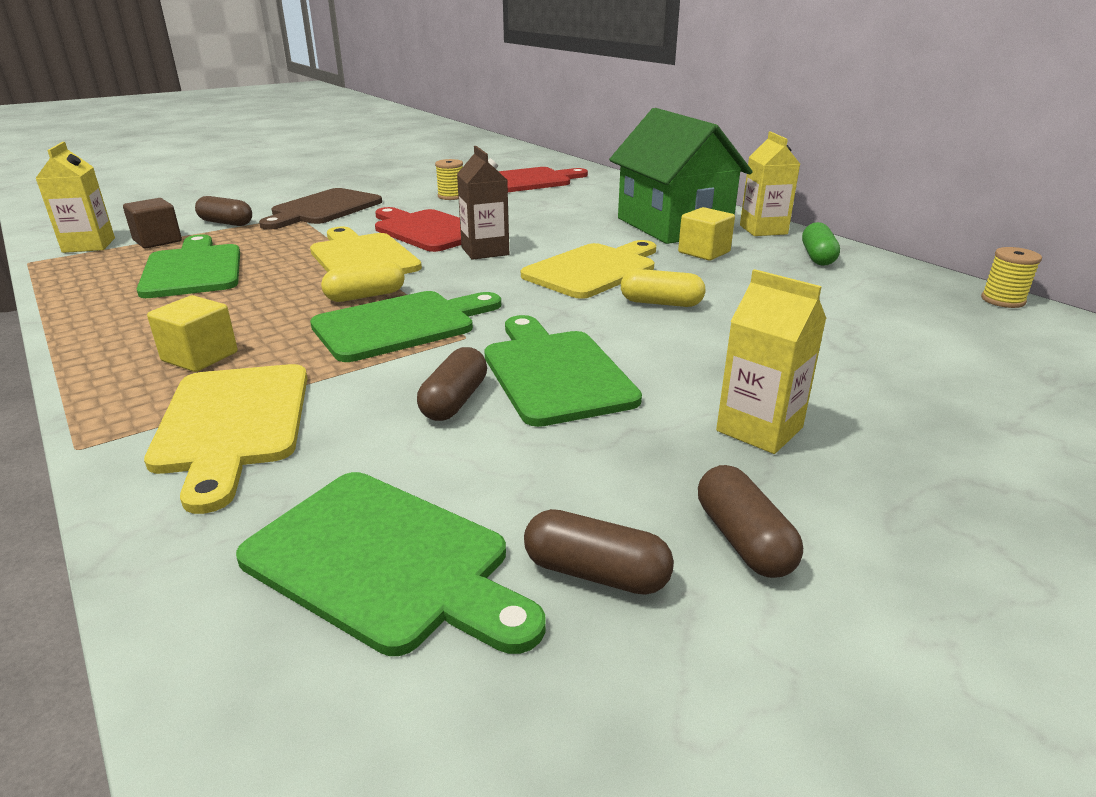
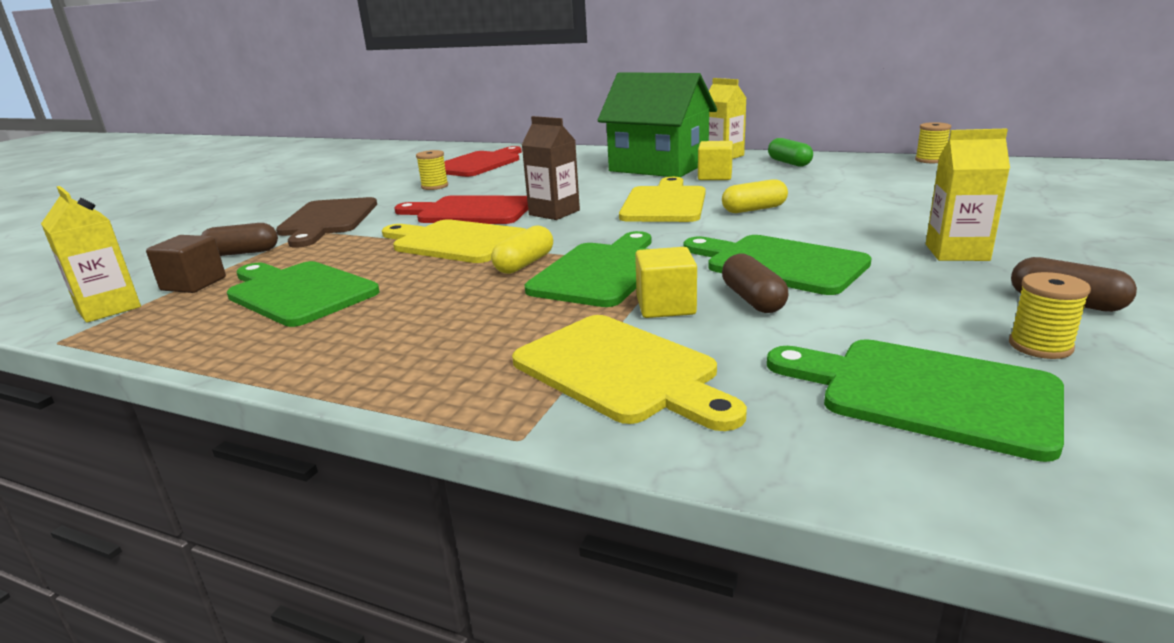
camera: 30 degrees left, 5 degrees down
(200, 357) = (474, 344): yellow cube -> yellow cube (665, 306)
(385, 562) = (925, 393): green cutting board -> green cutting board turned 150 degrees counterclockwise
(596, 573) = (1040, 346): brown capsule -> yellow spool

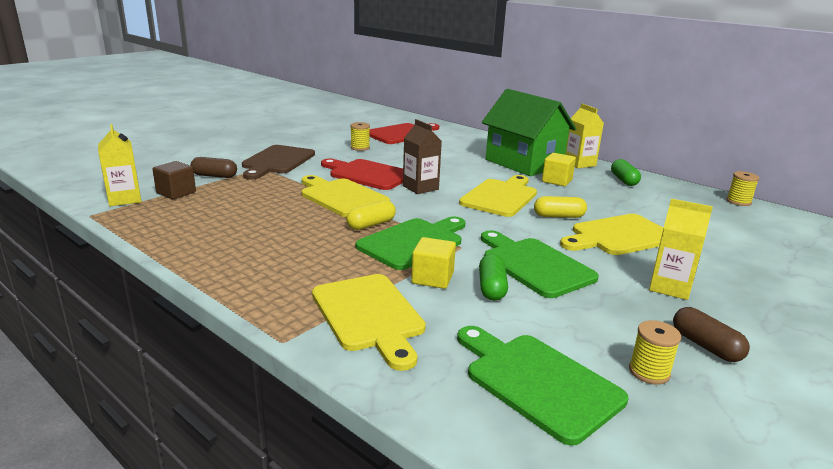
camera: 15 degrees right, 0 degrees up
(298, 292) = (228, 213): green cutting board -> none
(753, 299) = (492, 288): brown capsule -> green capsule
(843, 215) = (619, 236): none -> yellow cutting board

